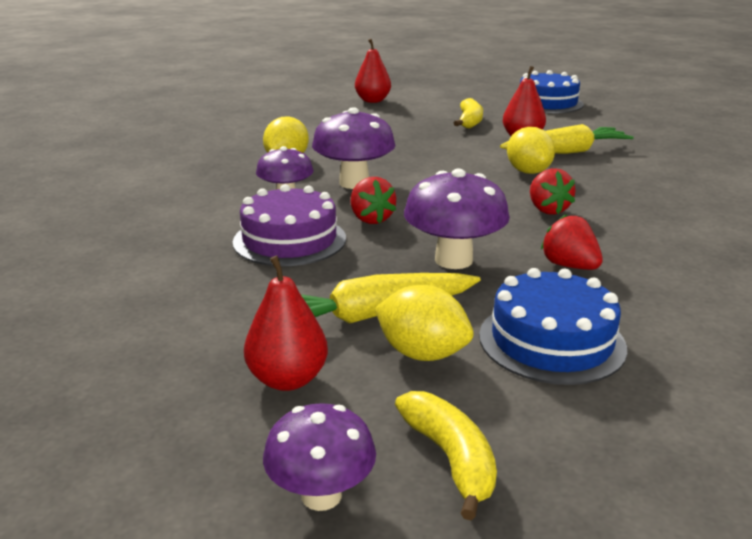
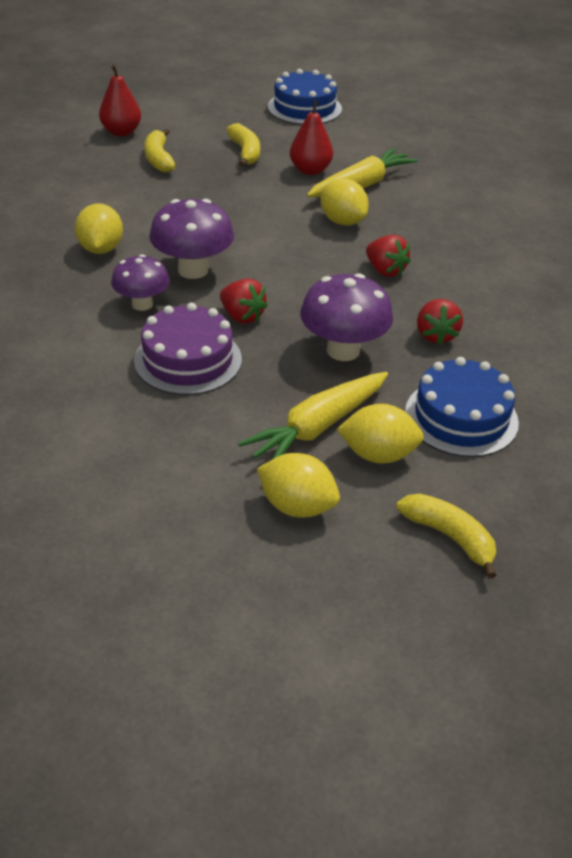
camera: 25 degrees left, 15 degrees up
(288, 379) = (297, 506): red pear -> yellow lemon
(321, 495) = (387, 590): purple mushroom -> none
(389, 117) = (159, 159): none -> yellow banana
(569, 266) = (436, 335): red strawberry -> red strawberry turned 120 degrees counterclockwise

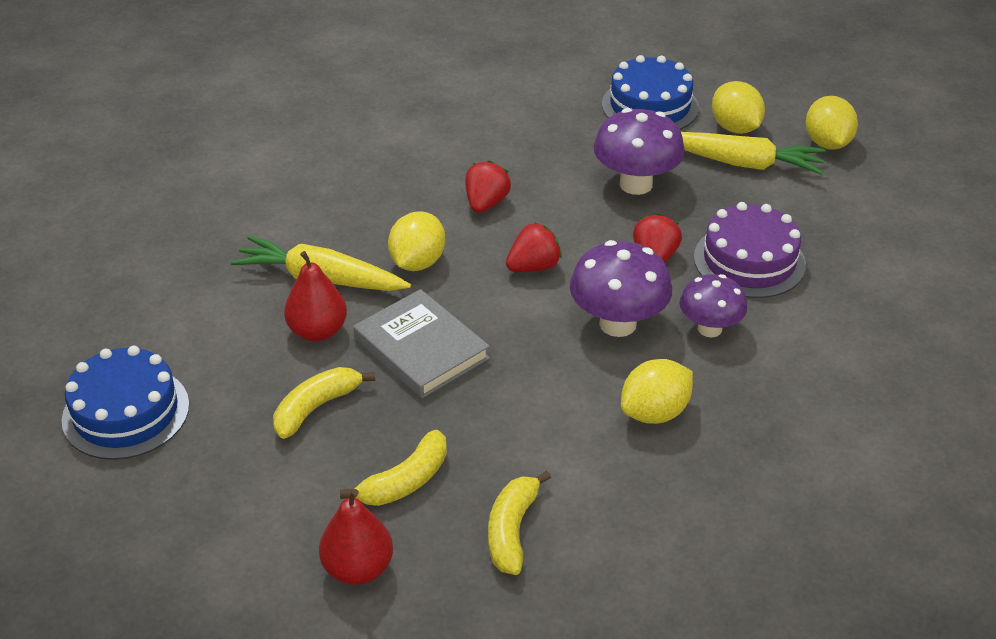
camera: 120 degrees left, 0 degrees up
(256, 195) = (421, 348): none -> grey book
(436, 335) = (559, 146): red strawberry -> red strawberry (533, 267)
(450, 537) = (772, 79): yellow banana -> yellow banana (512, 530)

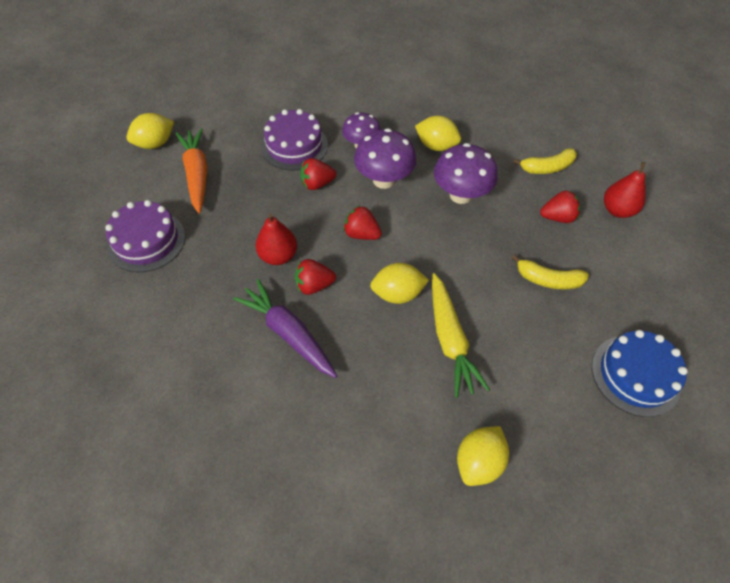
camera: 120 degrees left, 15 degrees up
(317, 331) = (494, 313): red pear -> red pear (278, 256)
(405, 481) = (557, 217): yellow banana -> red strawberry
(421, 348) = (467, 255): grey book -> none
(438, 167) = (288, 333): none -> purple carrot
(636, 184) = (248, 216): purple mushroom -> purple mushroom (460, 195)
(650, 106) = (146, 241): blue cake -> purple cake
(735, 128) = (156, 189): yellow lemon -> yellow lemon (478, 462)
(742, 163) = (197, 174): yellow carrot -> orange carrot

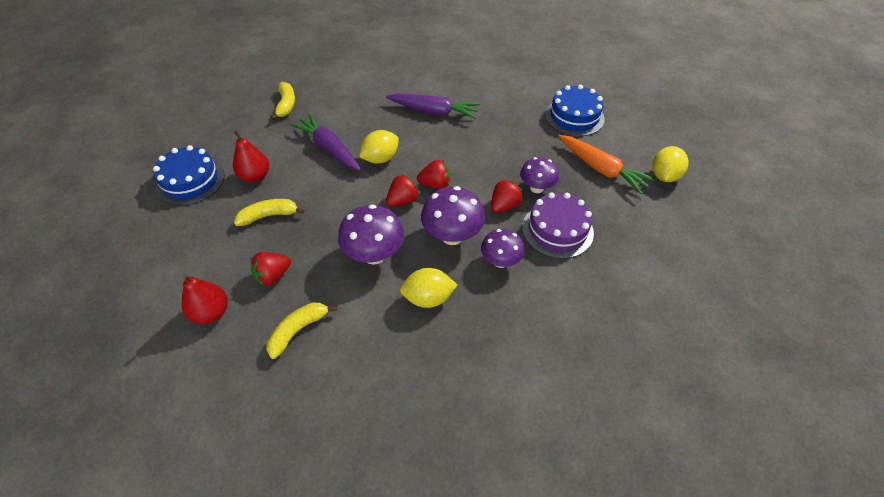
camera: 150 degrees right, 5 degrees down
(146, 241) = (574, 117): purple cake -> blue cake
(273, 185) = (536, 188): none -> purple mushroom
(278, 256) = (481, 145): red pear -> red pear (255, 176)
(314, 285) = (441, 140): red strawberry -> red strawberry (403, 200)
(450, 339) = (329, 149): yellow carrot -> purple carrot
(478, 462) = (286, 105): yellow lemon -> yellow banana

